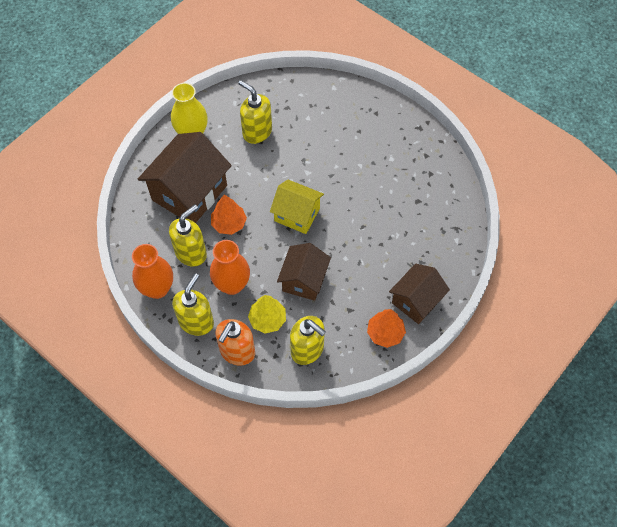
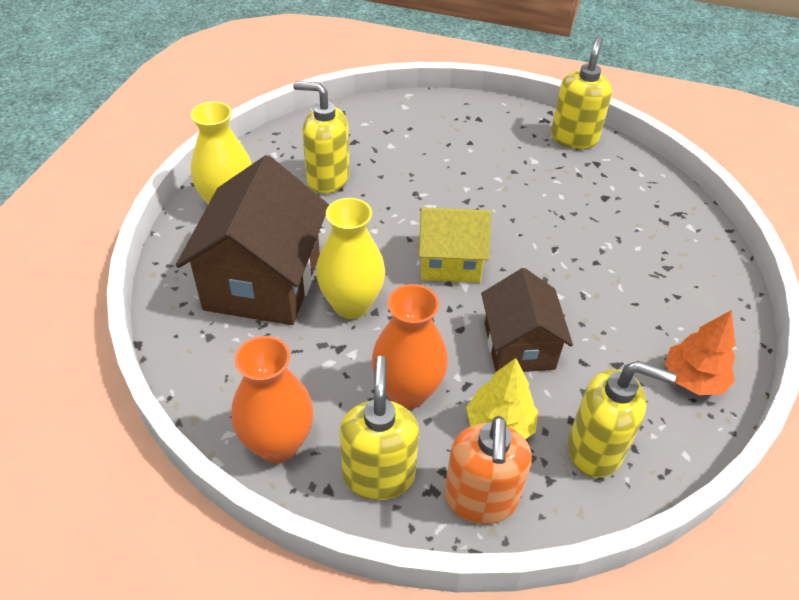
camera: 25 degrees left, 15 degrees down
(191, 253) = (310, 367): yellow soap dispenser -> yellow soap dispenser (574, 138)
(229, 223) = (351, 305): orange tree -> yellow vase
(416, 301) = (701, 319): brown house -> none

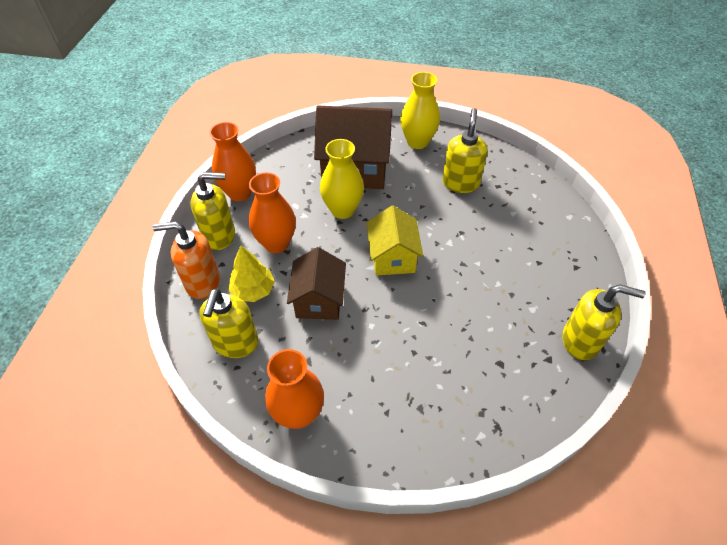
camera: 85 degrees right, 5 degrees up
(519, 346) = (319, 300): brown house -> brown house turned 75 degrees counterclockwise
(693, 379) = (298, 413): orange tree -> orange vase

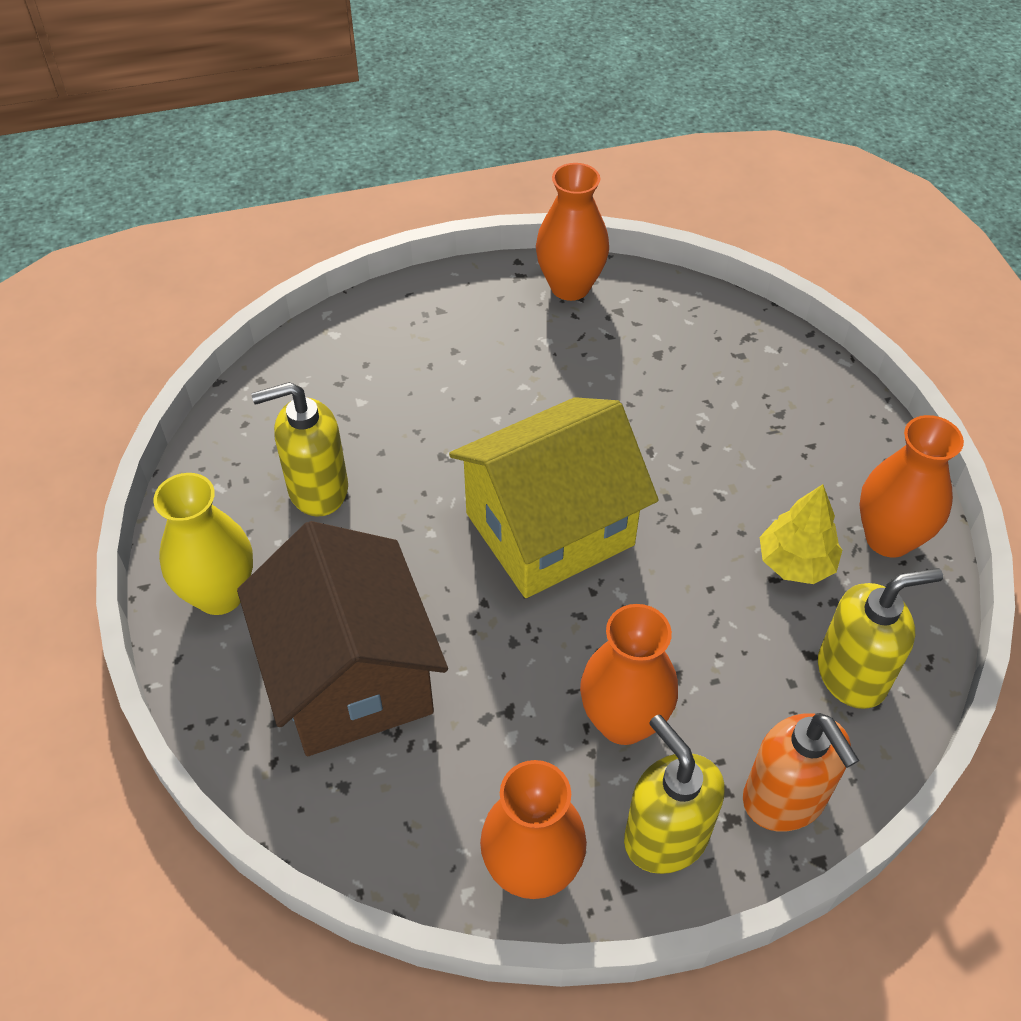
camera: 115 degrees left, 0 degrees up
(253, 290) = (744, 703): yellow tree -> yellow tree (795, 563)
(319, 300) = (698, 596): brown house -> none
(342, 210) = (480, 648): yellow vase -> none
(393, 257) = (549, 529): yellow house -> yellow house, size x1.63
(580, 341) = (570, 286): yellow soap dispenser -> orange vase

